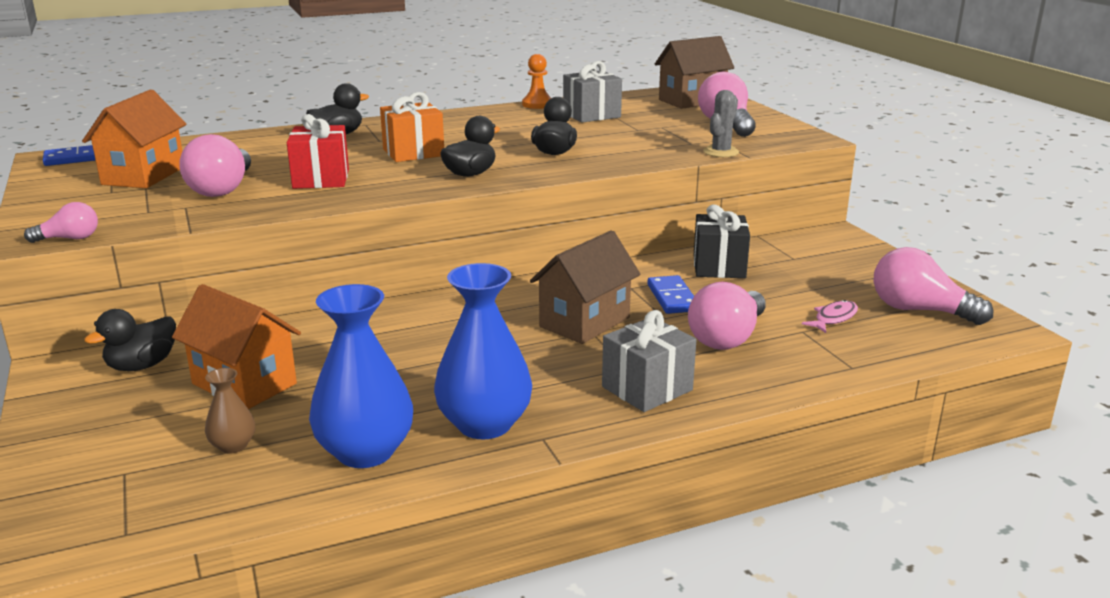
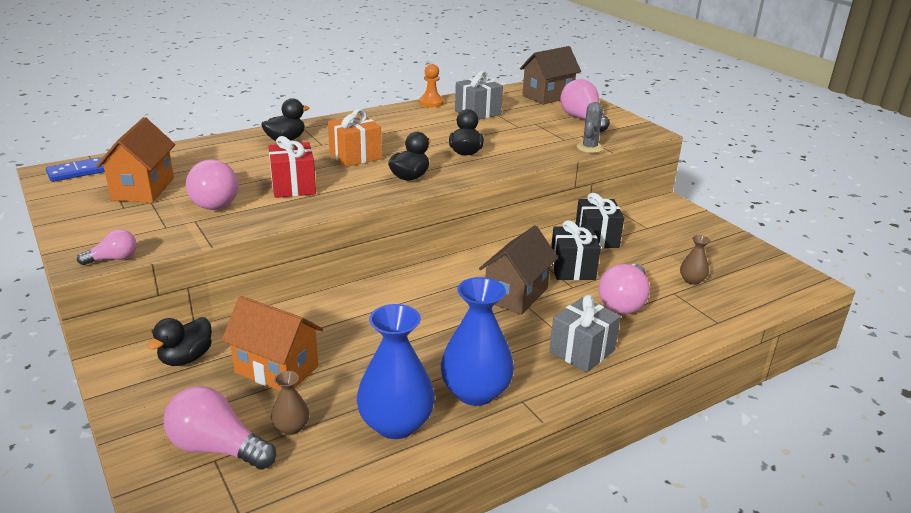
camera: 10 degrees left, 5 degrees up
(672, 298) = (572, 268): blue domino -> black gift
(833, 318) = (692, 280): pink fish -> brown vase
(919, 310) = (748, 270): pink light bulb -> pink light bulb (217, 448)

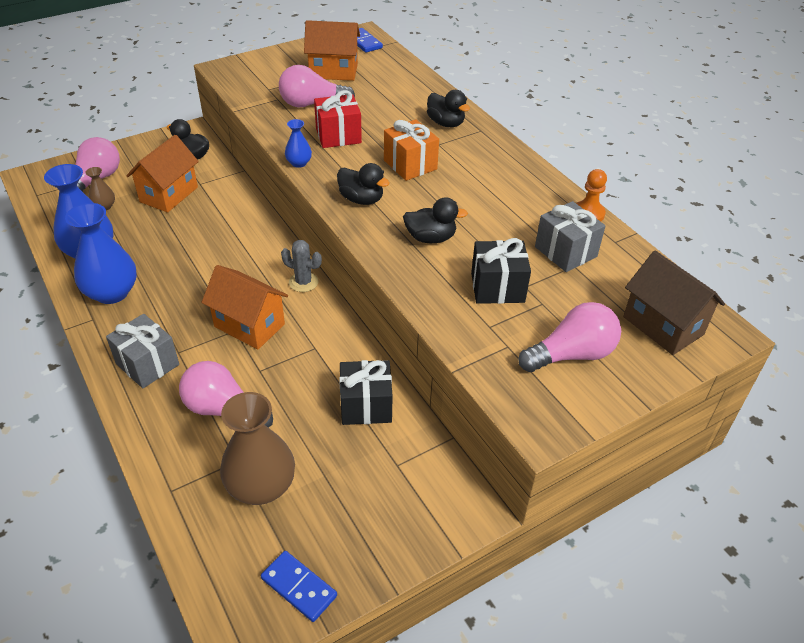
camera: 90 degrees right, 15 degrees up
(113, 259) = (223, 77): pink light bulb -> none
(342, 205) = (299, 163): none -> blue vase
(516, 295) = (249, 325): brown house -> orange house
(572, 268) = (296, 374): black gift -> black gift (497, 287)
(589, 148) = (463, 349): grey cactus -> grey cactus (303, 282)
(692, 280) = (261, 486): brown vase -> brown vase, size x2.08
(763, 263) = (299, 587): none -> blue domino

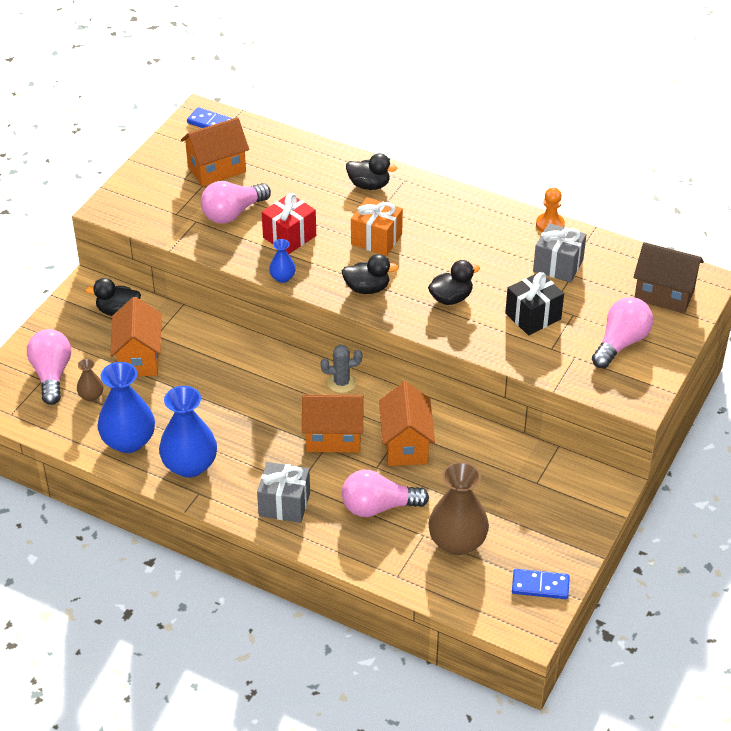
camera: 30 degrees left, 0 degrees up
(305, 363) = (406, 445): none -> orange house
(366, 405) = (479, 454): black gift -> none

